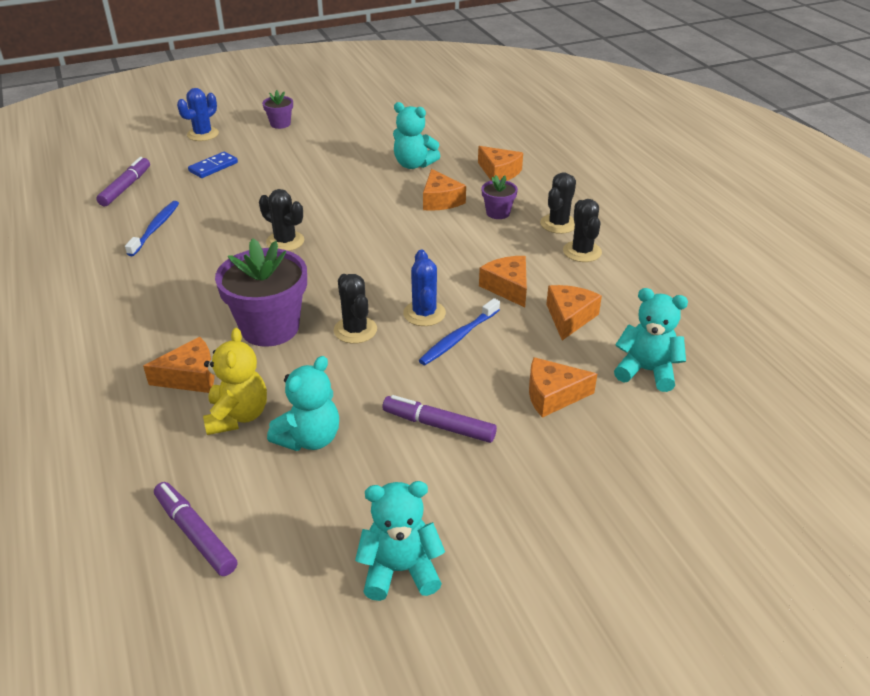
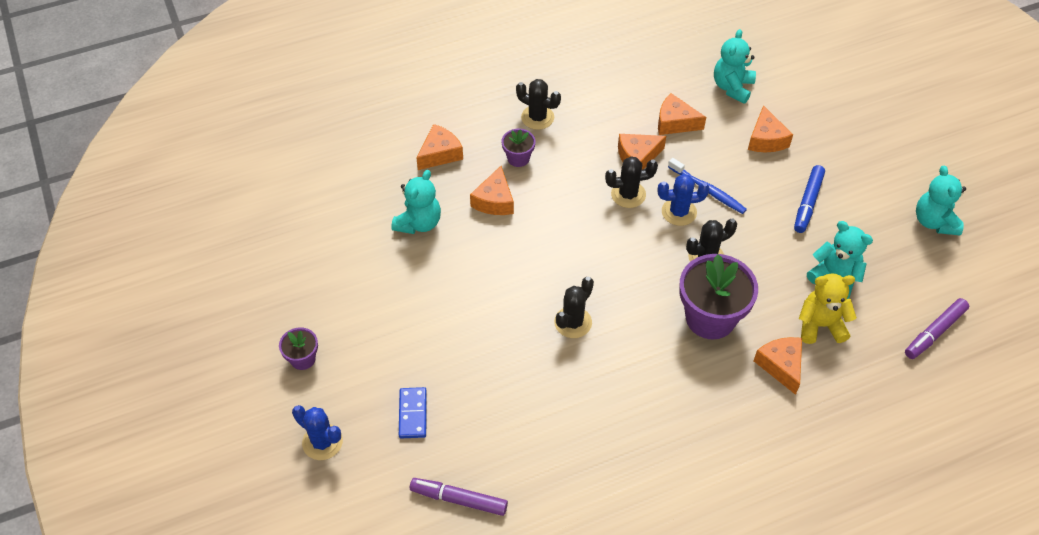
camera: 90 degrees left, 15 degrees up
(155, 228) = (551, 446): blue toothbrush -> none
(213, 167) = (413, 414): blue domino -> blue domino turned 45 degrees clockwise
(438, 425) = (807, 203): purple marker -> blue marker
(440, 200) = (494, 200): orange cheese -> orange cheese turned 120 degrees clockwise
(582, 252) = (582, 106): black cactus -> black cactus (628, 194)

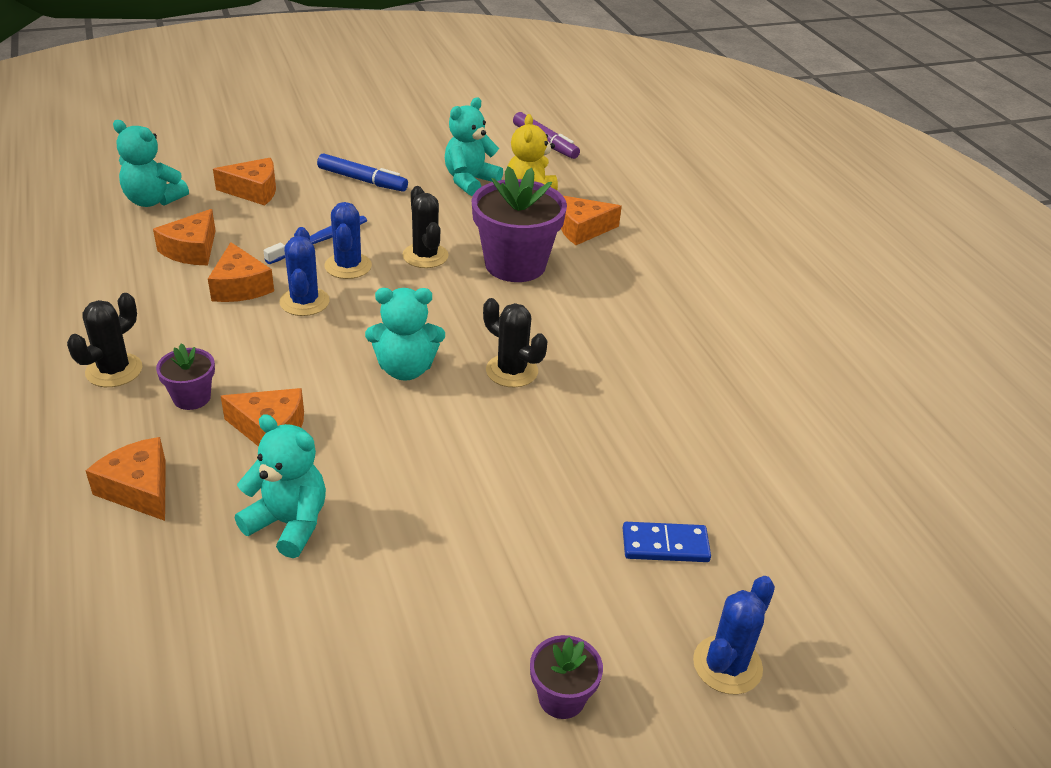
camera: 90 degrees left, 15 degrees down
(459, 499) = (796, 500): purple marker -> none
(628, 194) = (304, 302): black cactus -> blue cactus
(934, 221) = (409, 119): turquoise teddy bear -> turquoise teddy bear (405, 369)

